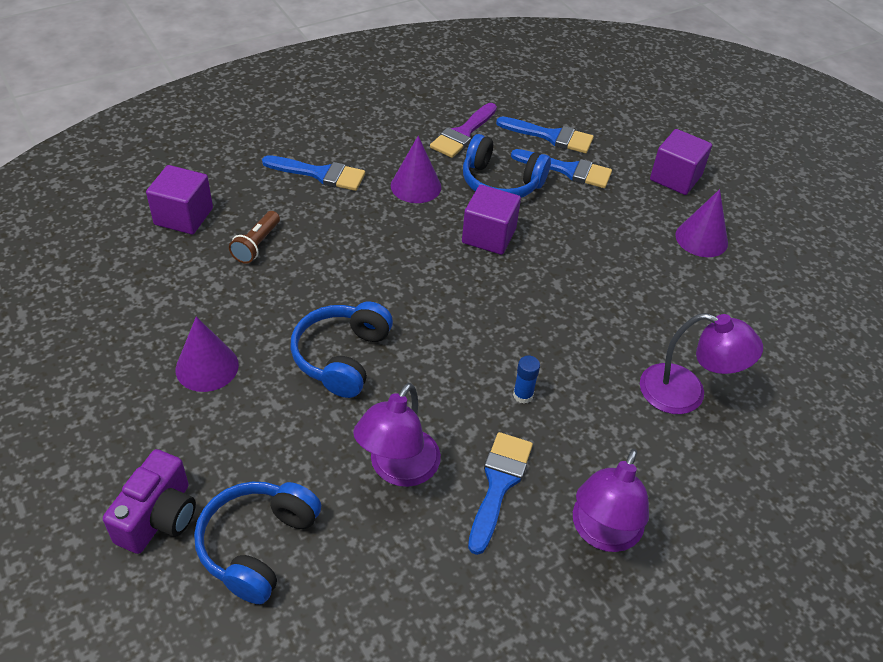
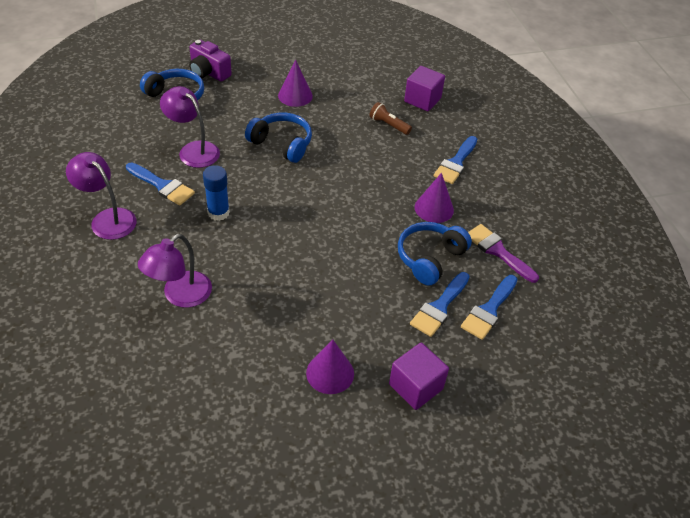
camera: 105 degrees right, 0 degrees up
(489, 236) = (369, 235): purple cube -> none
(523, 395) = (218, 213): blue glue stick -> blue glue stick, size x1.62

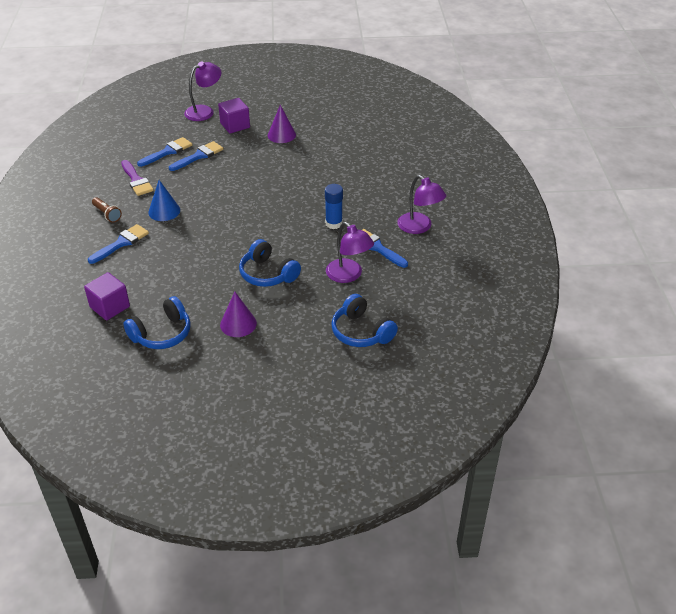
camera: 165 degrees left, 5 degrees down
(180, 296) = (366, 177): purple lamp -> purple lamp (204, 111)
(208, 72) = (324, 362): purple camera -> none
(388, 125) = (160, 283): brown flashlight -> brown flashlight (107, 214)
(430, 258) = (188, 181): blue headphones -> blue headphones (162, 333)
(434, 208) = (164, 211): purple cone -> blue cone

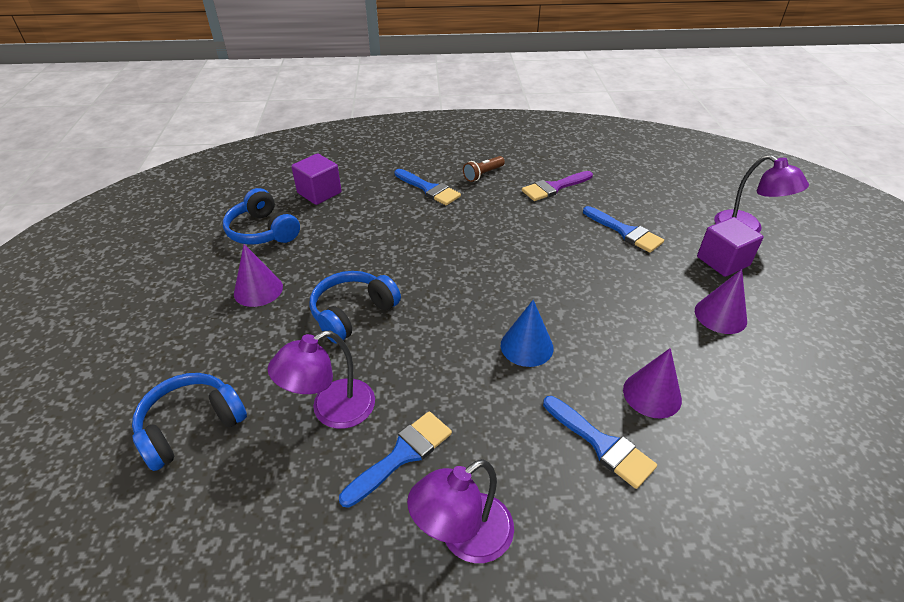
camera: 90 degrees right, 0 degrees up
(164, 211) = (493, 213): blue cone -> blue cone (526, 346)
(168, 152) = (626, 205): blue brush -> blue brush (602, 444)
(334, 223) = (472, 390): blue glue stick -> none
(337, 165) = (652, 394): none -> purple cone

